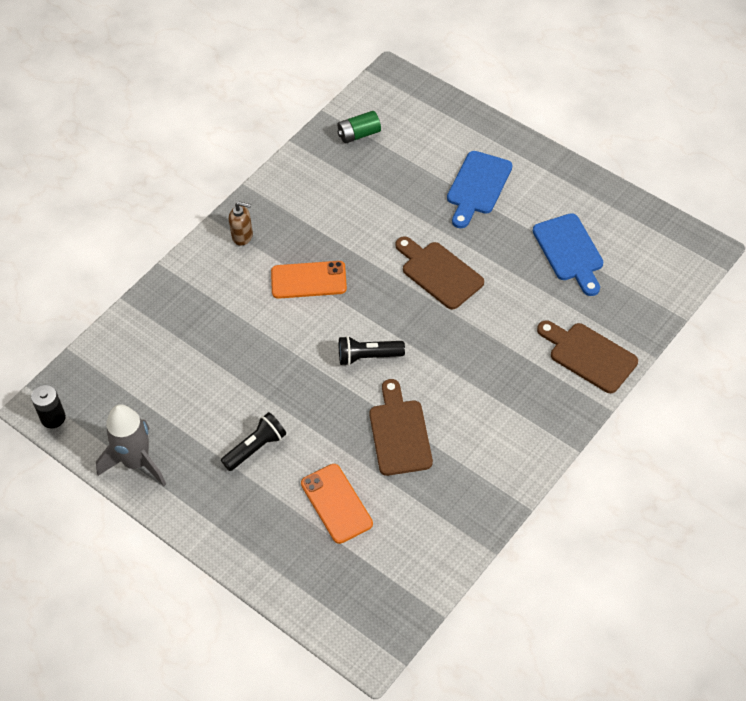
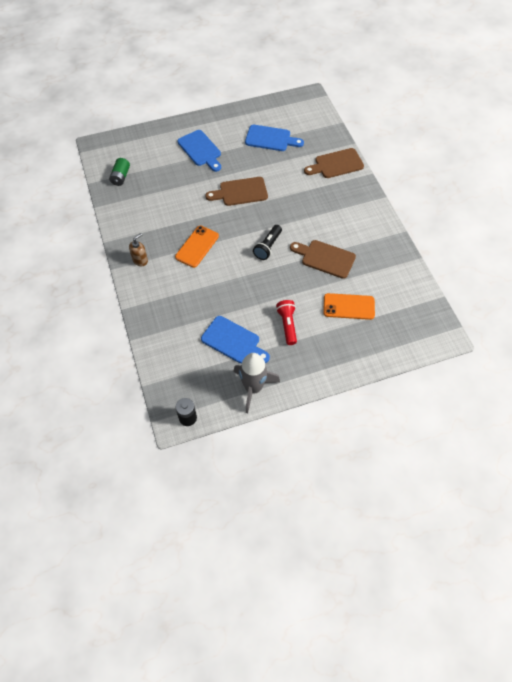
camera: 60 degrees left, 5 degrees up
(190, 403) = (233, 341): none -> blue cutting board
(256, 448) = (287, 325): black flashlight -> red flashlight

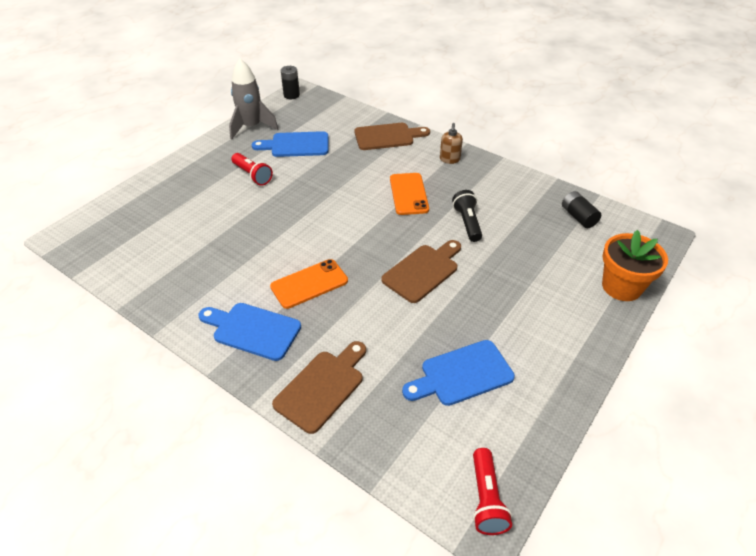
camera: 145 degrees right, 15 degrees down
(121, 177) = (578, 217): green battery -> black battery
(154, 134) = (621, 287): none -> orange flower pot
(200, 150) = (536, 298): blue cutting board -> blue cutting board (252, 330)
(268, 247) = (330, 229): black flashlight -> black flashlight (467, 223)
(303, 100) = (486, 499): none -> red flashlight
(325, 258) = (251, 248): brown cutting board -> brown cutting board (387, 136)
(348, 306) = (194, 216): orange phone -> orange phone (309, 284)

